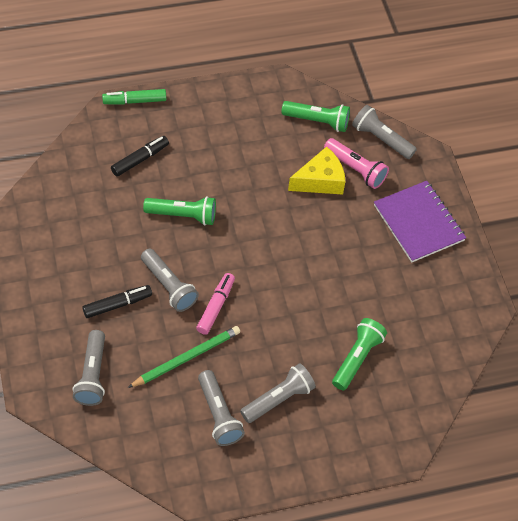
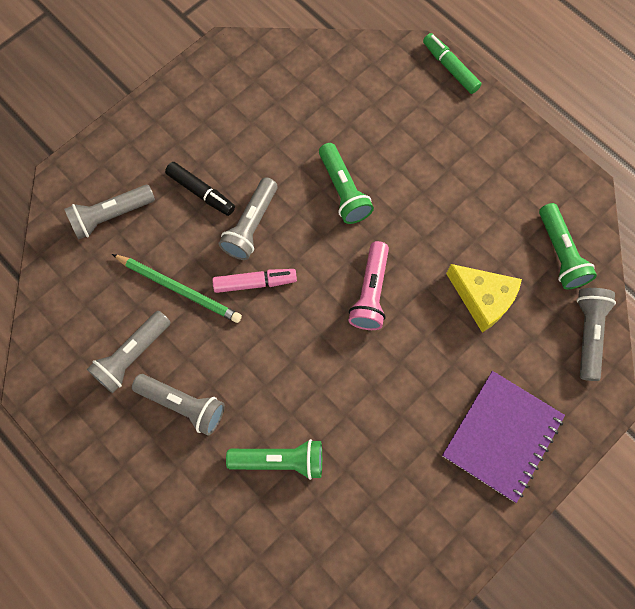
camera: 65 degrees right, 15 degrees up
(140, 159) = (383, 114): black marker -> none
(355, 169) = (525, 328): pink flashlight -> pink flashlight (370, 292)

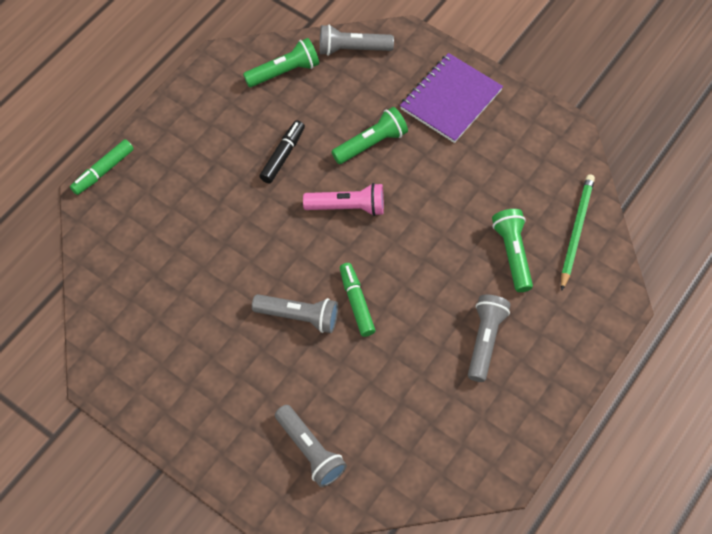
camera: 100 degrees left, 10 degrees down
(132, 355) = (450, 395): grey flashlight -> none
(179, 289) = (376, 368): green pencil -> green pencil (576, 231)
(201, 192) = (270, 369): black marker -> black marker (283, 155)
(255, 283) = (356, 302): pink marker -> green marker
(343, 190) = (249, 243): green flashlight -> green flashlight (371, 144)
(483, 299) = (337, 123): yellow cheese -> none
(502, 436) = (451, 99): purple notebook -> purple notebook turned 75 degrees counterclockwise

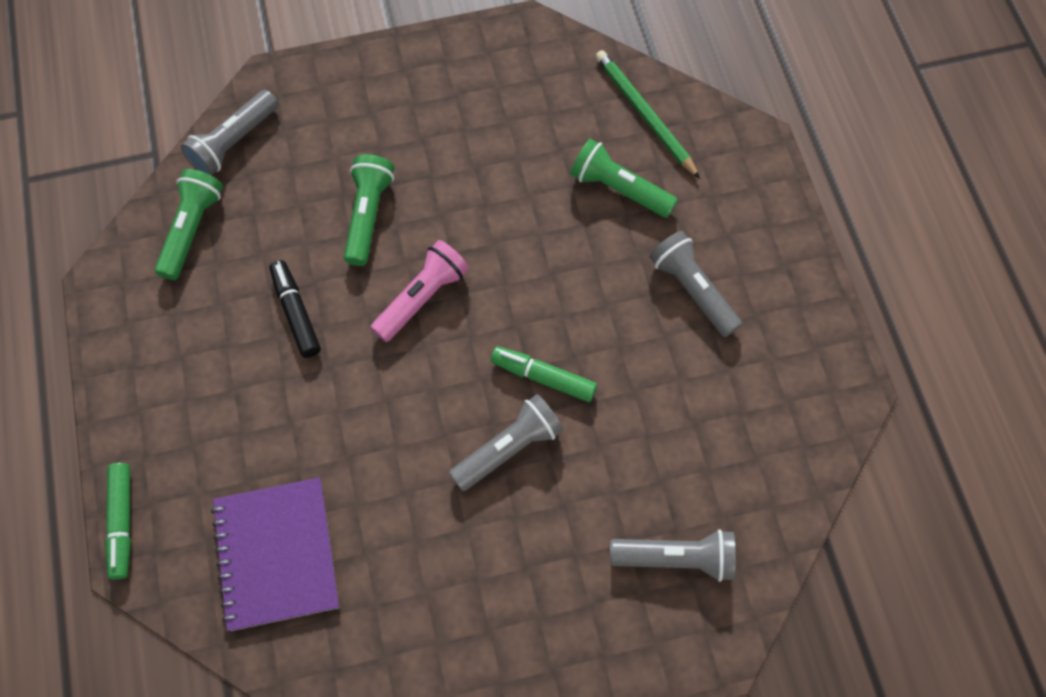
camera: 50 degrees left, 5 degrees up
(451, 99) = (390, 102): purple notebook -> purple notebook (276, 554)

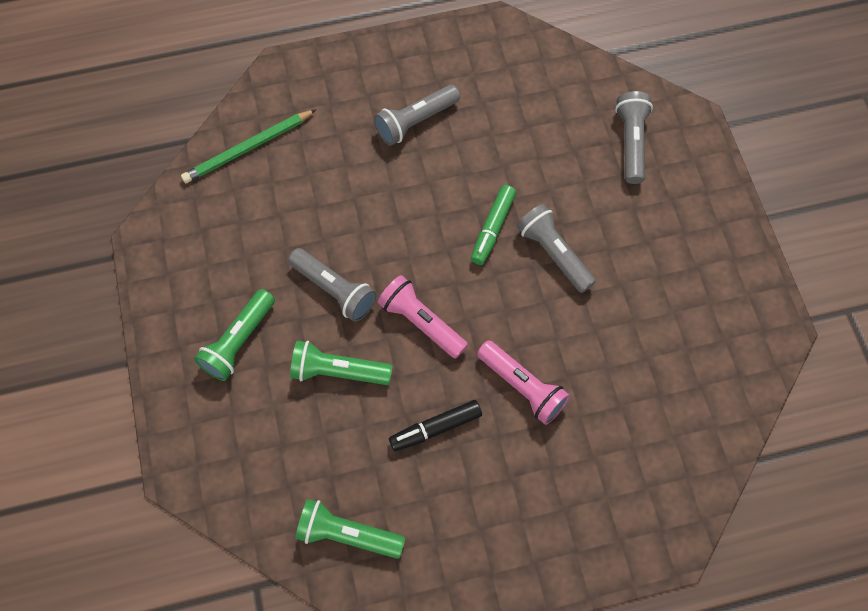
camera: 90 degrees left, 0 degrees up
(122, 522) = (638, 562): green marker -> none
(234, 142) = (250, 503): grey flashlight -> grey flashlight (334, 290)
(276, 554) = (654, 427): purple notebook -> none
(338, 405) = (522, 386): none -> pink flashlight
(619, 189) = (320, 170): green flashlight -> green flashlight (239, 341)

